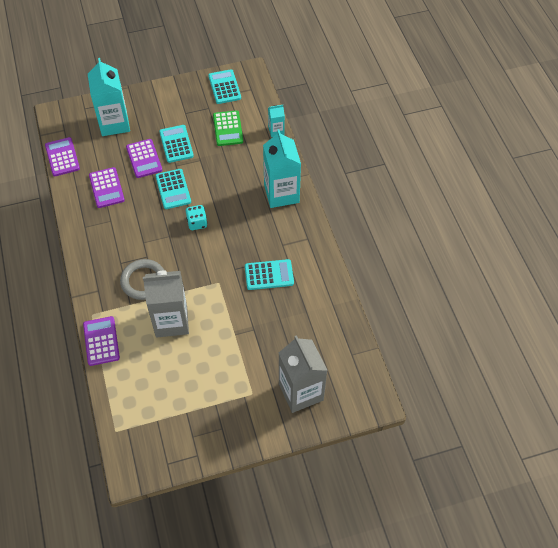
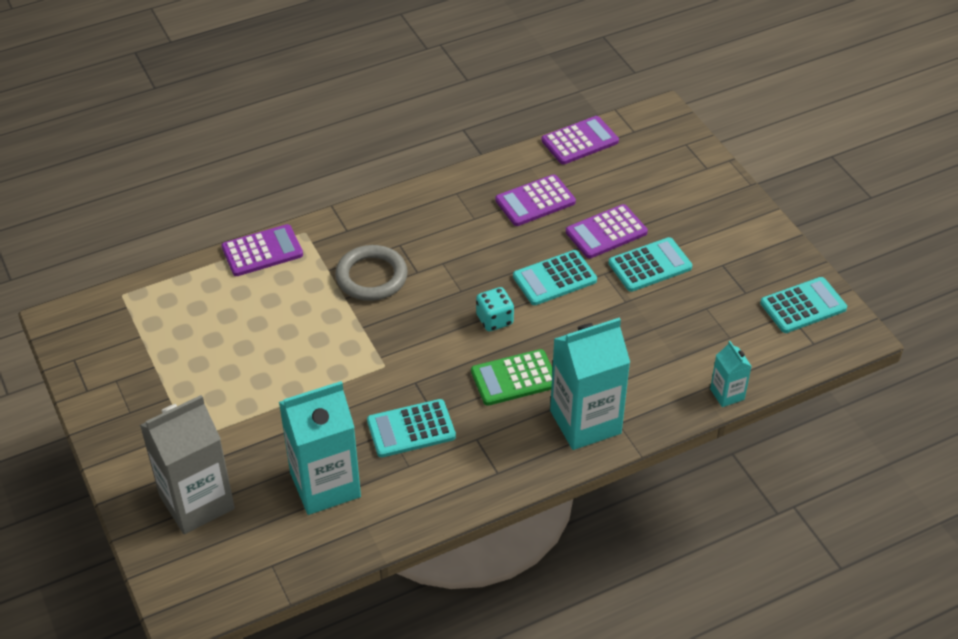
camera: 80 degrees right, 10 degrees down
(114, 123) = (667, 184): turquoise carton -> turquoise carton (325, 485)
(171, 321) = (305, 322): grey carton -> none
(228, 128) = (707, 326): green calculator -> green calculator (514, 378)
(269, 275) = (411, 429): turquoise calculator -> turquoise calculator turned 90 degrees clockwise

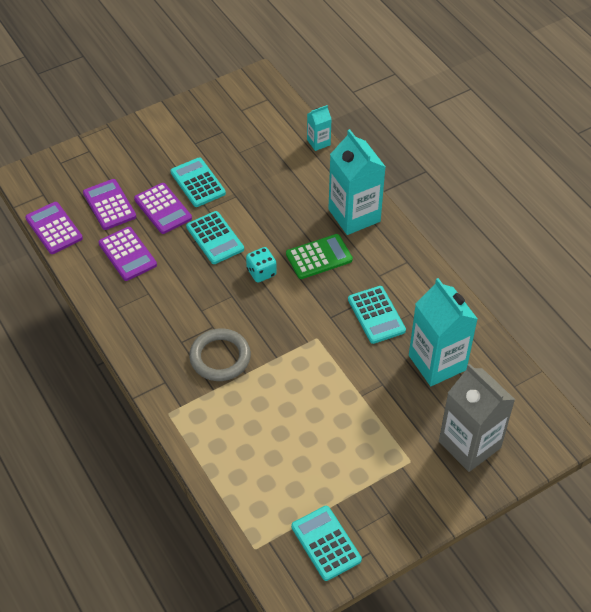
camera: 95 degrees left, 5 degrees up
(262, 251) = (193, 443): purple calculator -> purple calculator (109, 205)
(514, 378) = (319, 257): green calculator -> green calculator turned 90 degrees counterclockwise
(803, 306) = (233, 102): turquoise calculator -> turquoise calculator (326, 543)

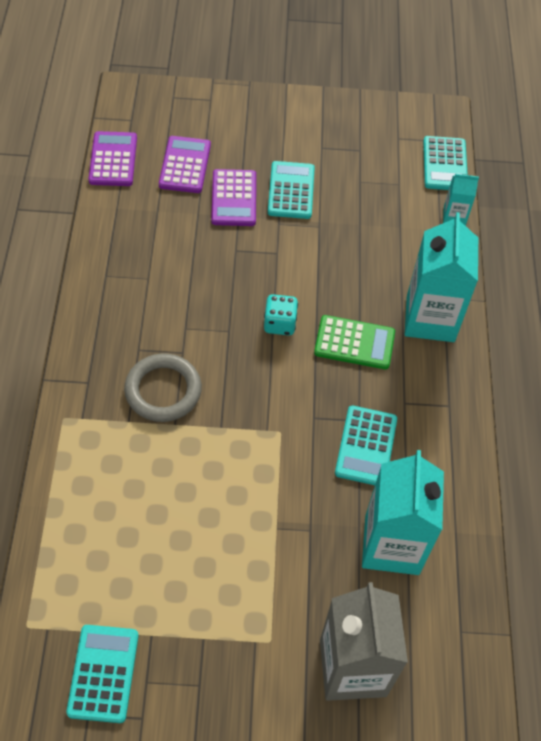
camera: 30 degrees right, 5 degrees up
(127, 254) = (161, 226): purple calculator -> none
(215, 238) = (261, 259): turquoise calculator -> turquoise calculator (444, 164)

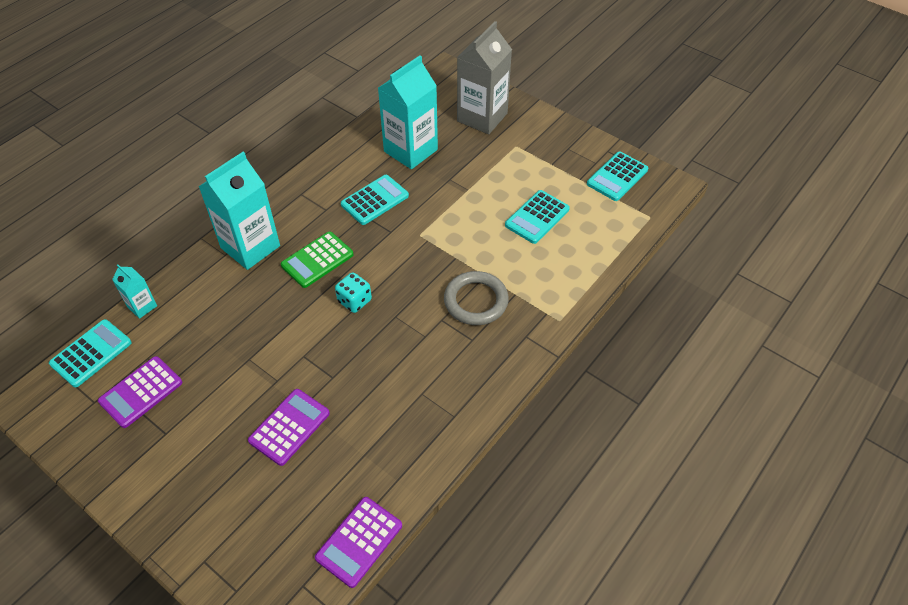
camera: 140 degrees left, 5 degrees down
(185, 165) = (299, 491): purple calculator -> purple calculator (141, 392)
(291, 190) = (236, 405): turquoise calculator -> turquoise calculator (537, 217)
(354, 343) = (317, 260): green calculator -> green calculator turned 90 degrees counterclockwise

